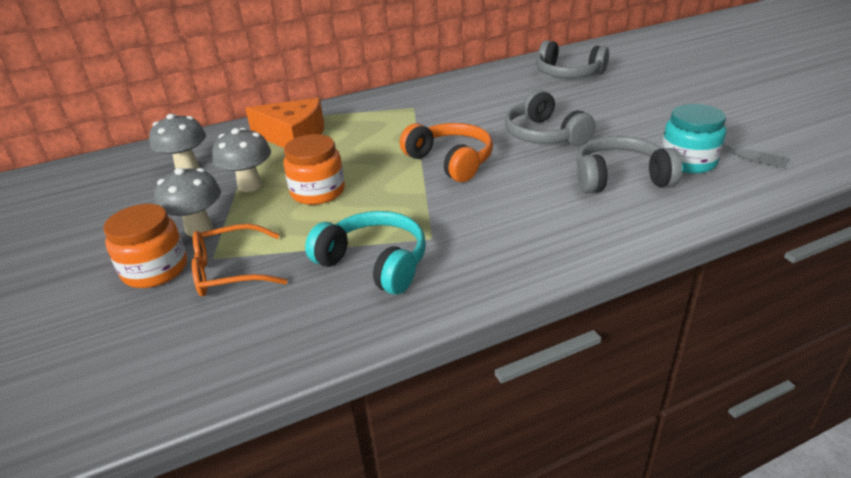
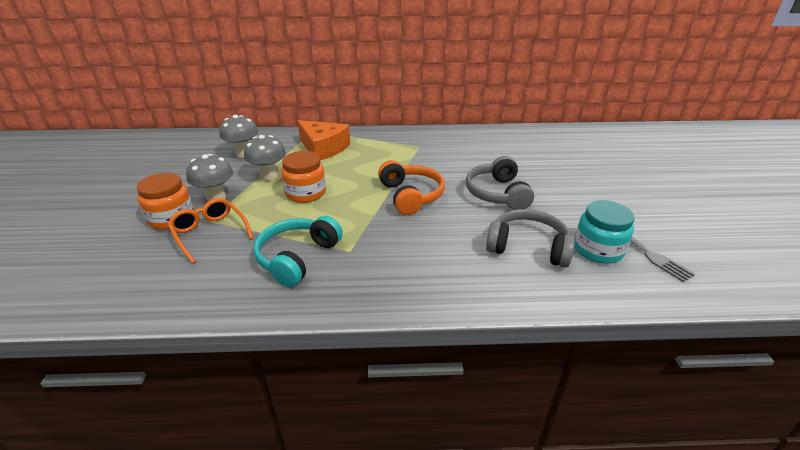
camera: 20 degrees right, 0 degrees up
(230, 271) = (210, 233): orange glasses -> orange glasses turned 45 degrees clockwise
(374, 263) = (297, 257): turquoise headphones -> turquoise headphones turned 120 degrees counterclockwise
(568, 74) = (558, 147): grey headphones -> none

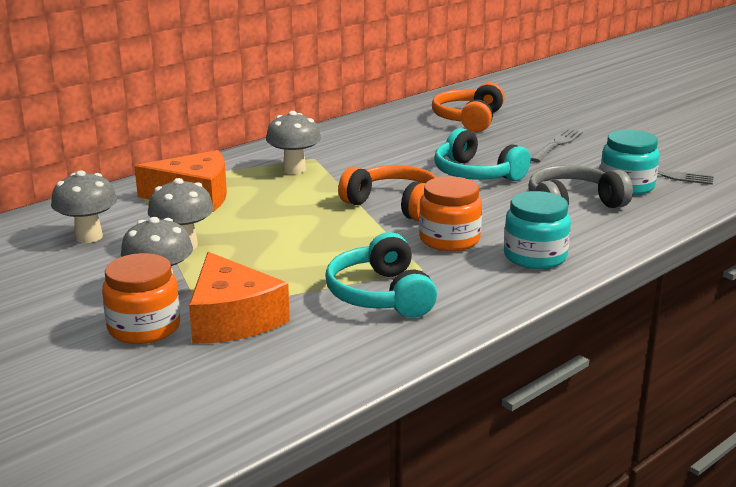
camera: 40 degrees left, 10 degrees down
(210, 233) = (232, 319): orange glasses -> orange cheese
(305, 193) = (269, 244): orange jar -> orange jar (449, 239)
(396, 150) = (294, 169): none -> grey mushroom
(432, 278) = (535, 256): none -> turquoise jar
(497, 194) = (476, 174): grey headphones -> turquoise headphones
(557, 151) = (468, 119): none -> orange headphones
(593, 192) = (557, 144): none -> grey fork

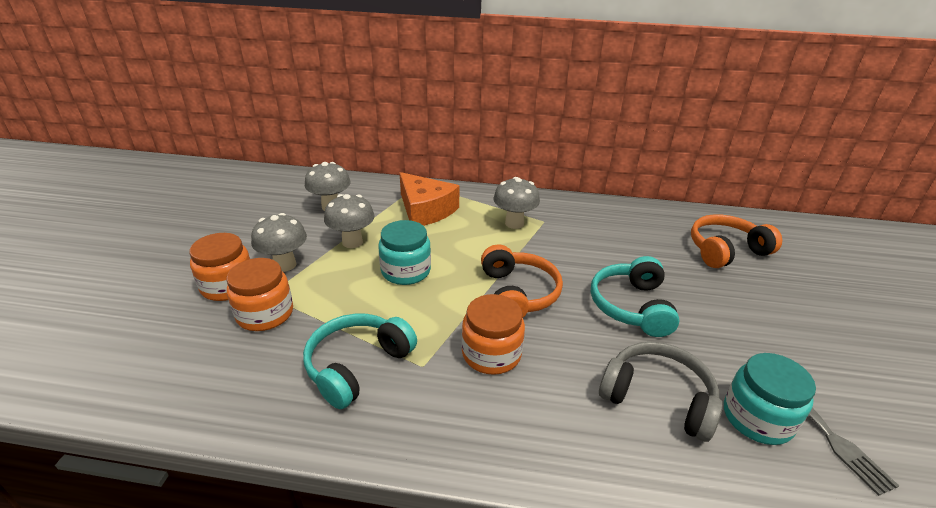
camera: 50 degrees right, 10 degrees up
(232, 319) = (265, 314): orange cheese -> orange jar
(535, 256) = (518, 426): turquoise jar -> turquoise jar (406, 271)
(557, 144) = (766, 322): grey fork -> none

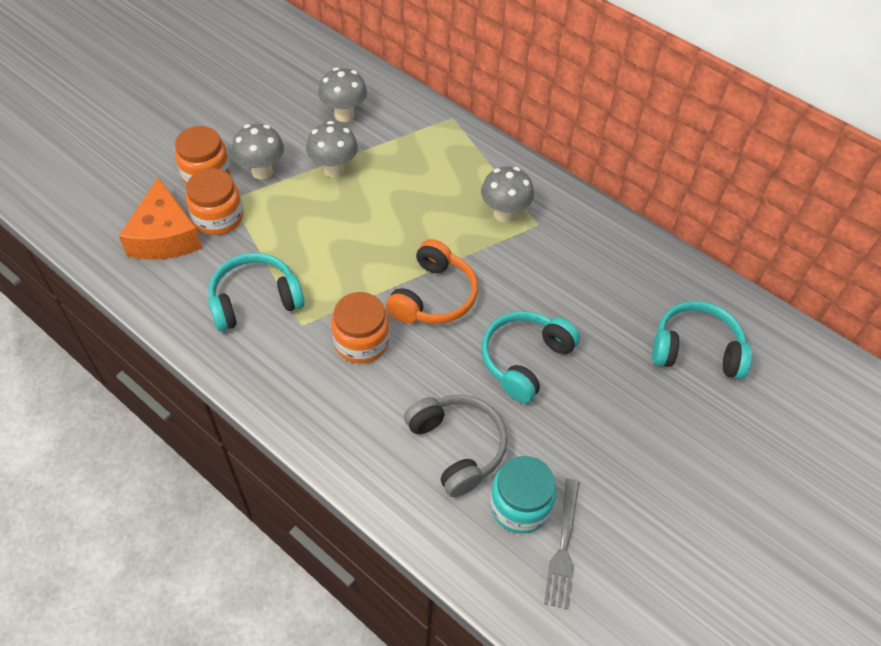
camera: 30 degrees right, 20 degrees up
(406, 271) = (356, 225): turquoise jar -> none
(425, 210) = (430, 158): orange cheese -> orange cheese (165, 236)
(725, 250) = (696, 349): orange headphones -> turquoise headphones

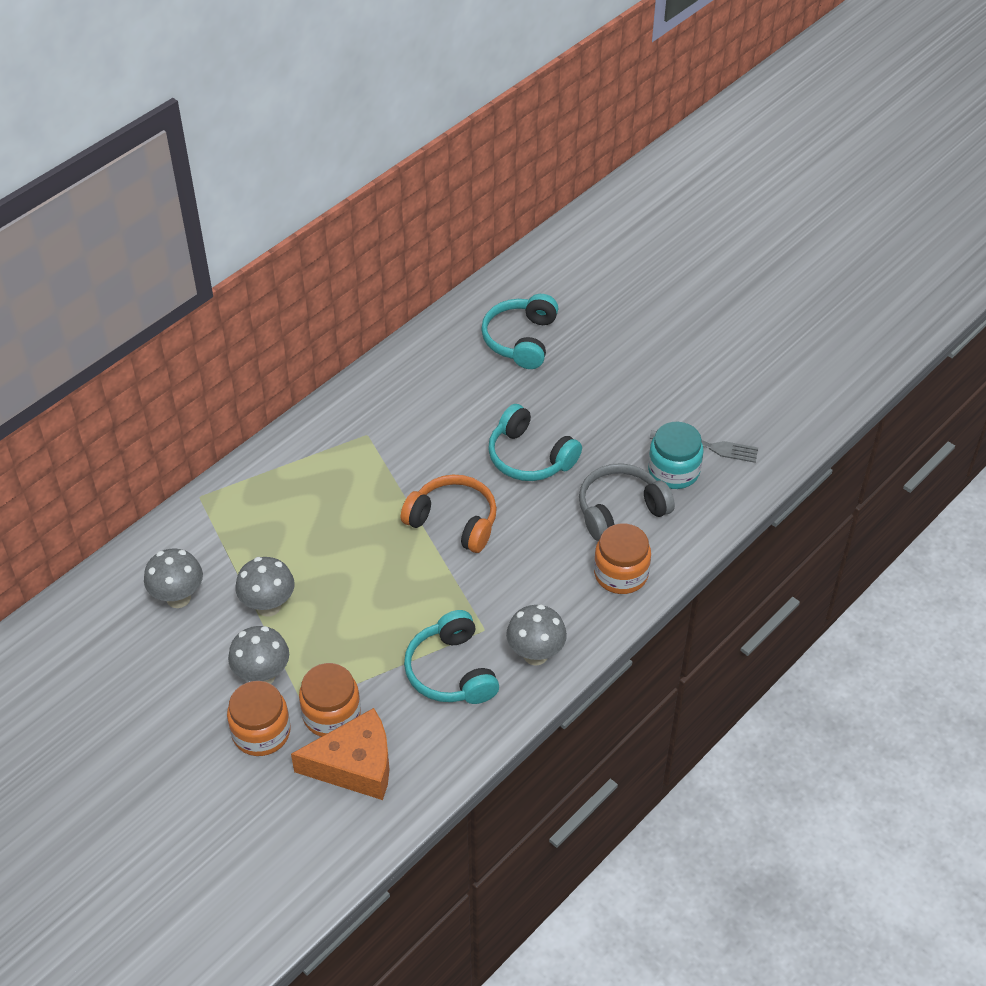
camera: 85 degrees left, 5 degrees down
(361, 342) = (506, 579): orange jar -> orange jar (621, 574)
(504, 214) = (350, 460): grey mushroom -> grey mushroom (535, 654)

